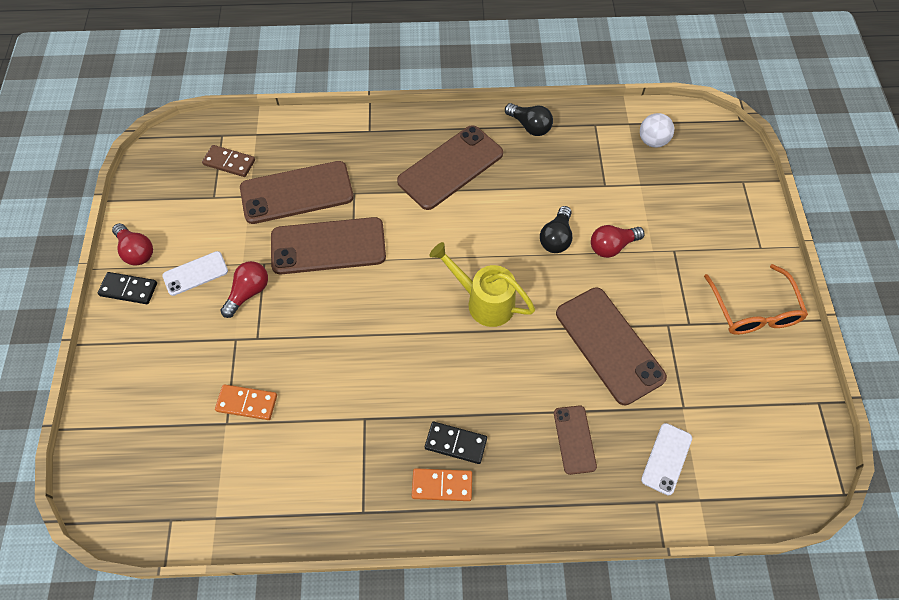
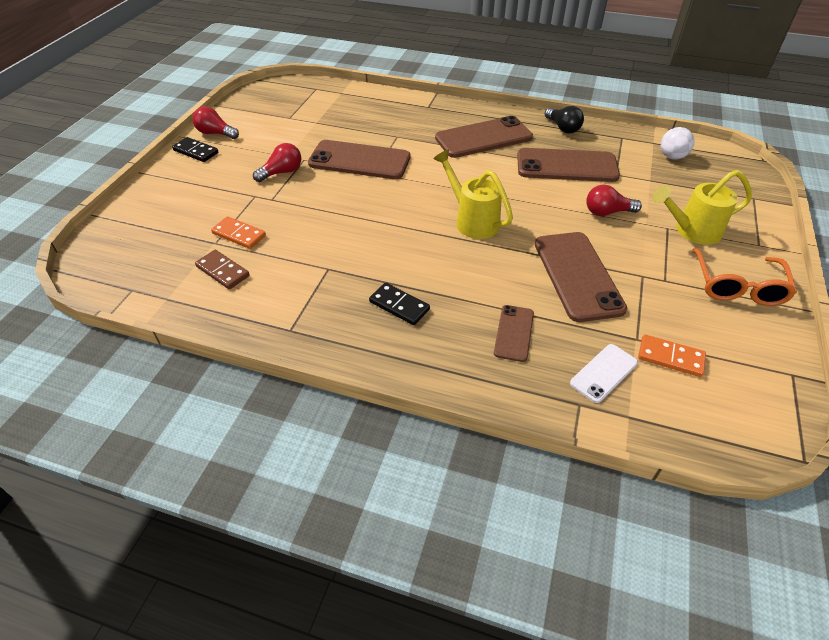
camera: 20 degrees right, 15 degrees down
(136, 251) = (215, 133): red light bulb -> red light bulb turned 135 degrees clockwise
(195, 273) = (249, 154): white phone -> none
(229, 162) = (312, 103): brown domino -> brown domino (223, 271)
(297, 193) = (352, 127): brown phone -> brown phone (566, 166)
(442, 485) = (371, 331): orange domino -> orange domino (670, 357)
(556, 238) = (556, 196): black light bulb -> none
(697, 248) = (692, 231): none -> yellow watering can

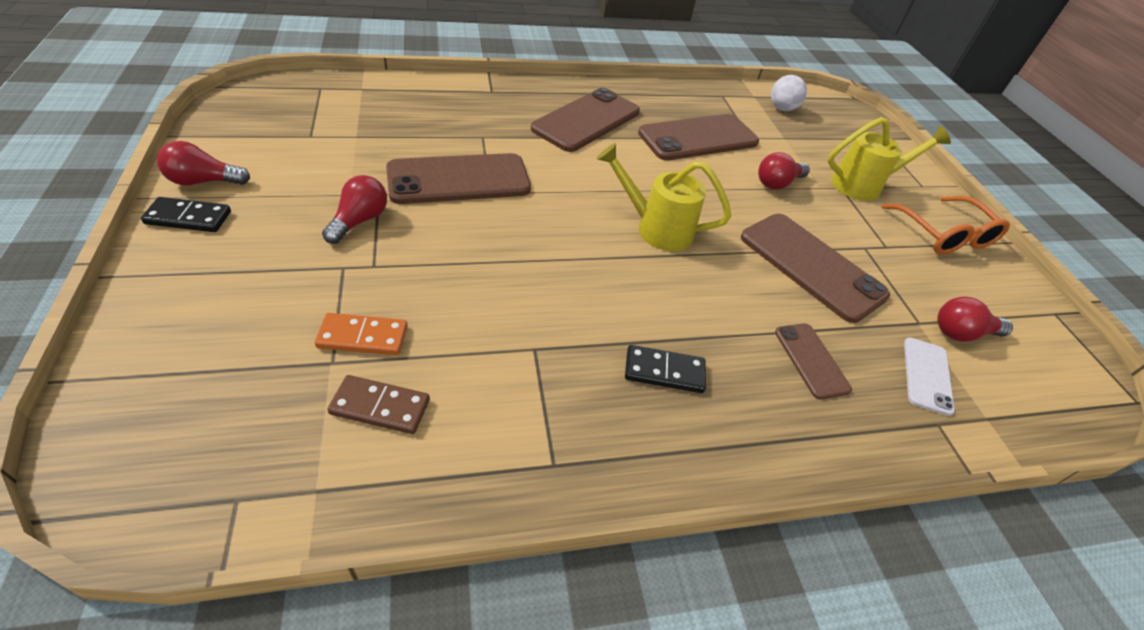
camera: 35 degrees left, 0 degrees up
(563, 128) = (659, 94): black light bulb -> none
(670, 357) = (961, 333): orange domino -> red light bulb
(692, 231) = (863, 185): yellow watering can -> yellow watering can turned 150 degrees counterclockwise

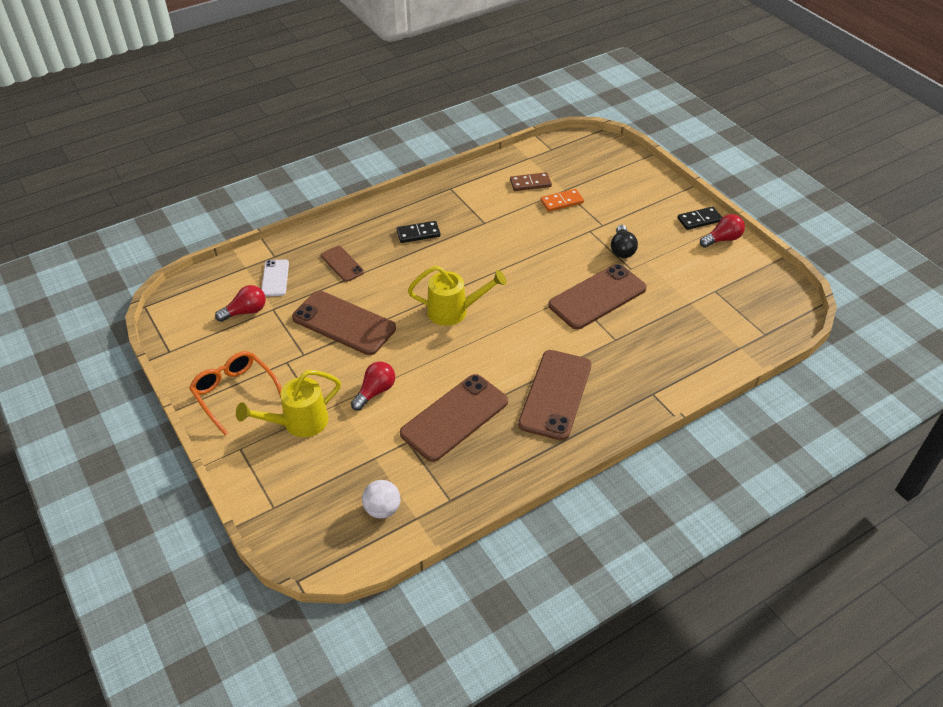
camera: 165 degrees right, 0 degrees up
(359, 221) = (622, 249): red light bulb -> black light bulb

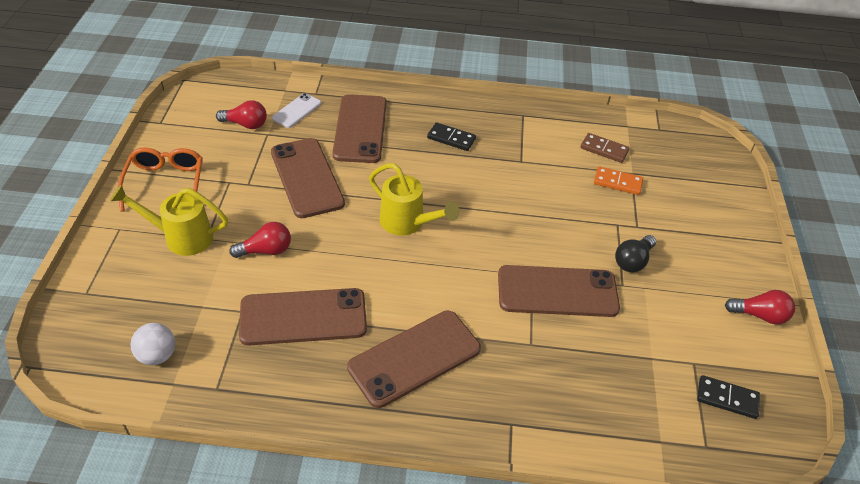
camera: 35 degrees right, 0 degrees up
(342, 264) = (360, 129): brown phone -> brown phone, size x1.89
(699, 220) = (752, 280): black domino -> black domino (727, 398)

